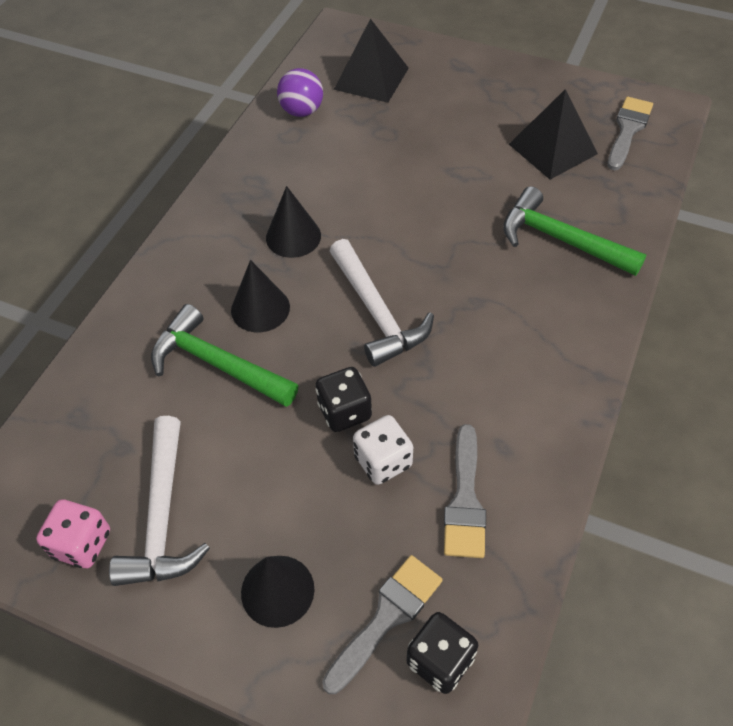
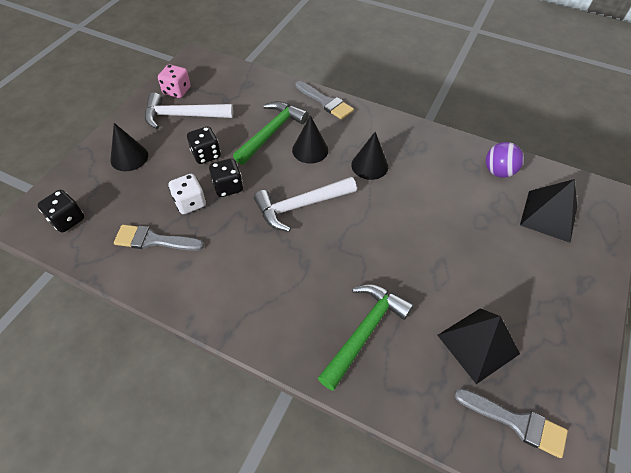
camera: 90 degrees right, 0 degrees up
(270, 456) = (206, 154): none -> black dice
(386, 617) = (98, 199): grey brush -> grey brush (325, 102)

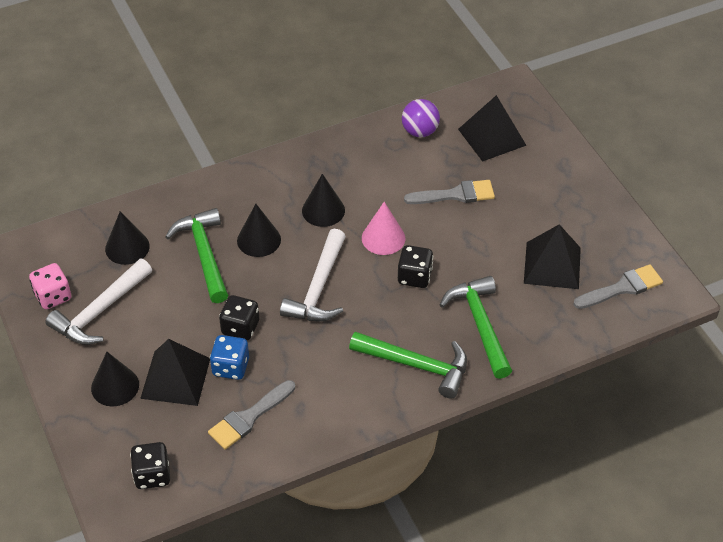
camera: 50 degrees left, 5 degrees down
(158, 181) = (175, 378): none -> black pyramid
(190, 203) = (231, 367): white dice -> blue dice
(206, 154) = (179, 322): black dice -> black dice (414, 277)
(243, 97) = (127, 247): none -> black cone
(284, 313) = (417, 365): none -> green hammer
(325, 102) = (208, 188): grey brush -> grey brush (455, 194)
(382, 213) = (383, 238): none -> pink cone

